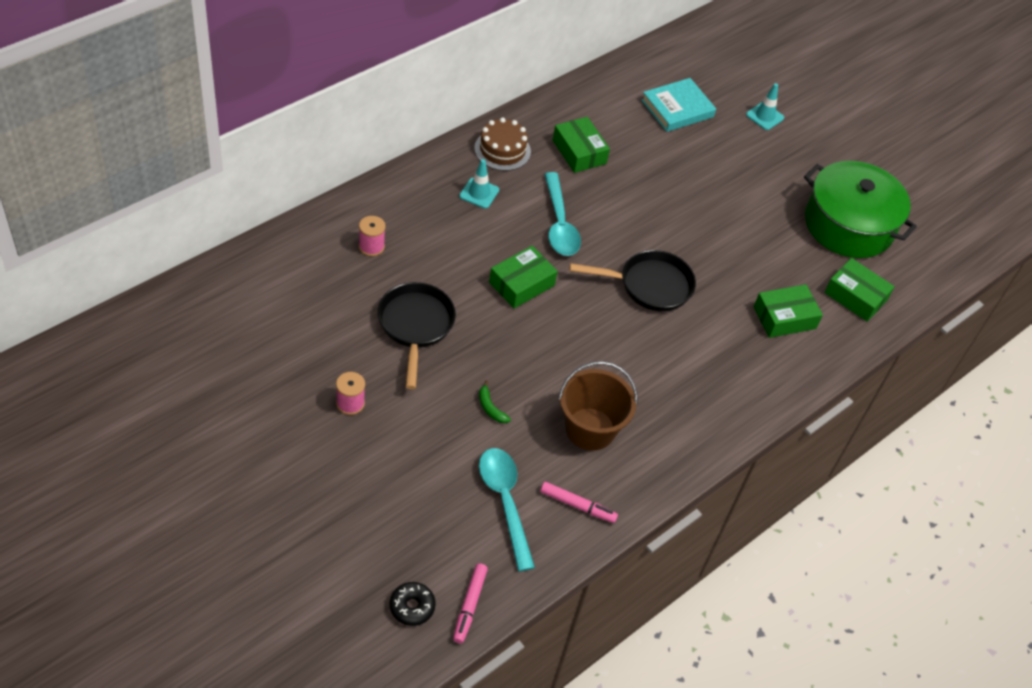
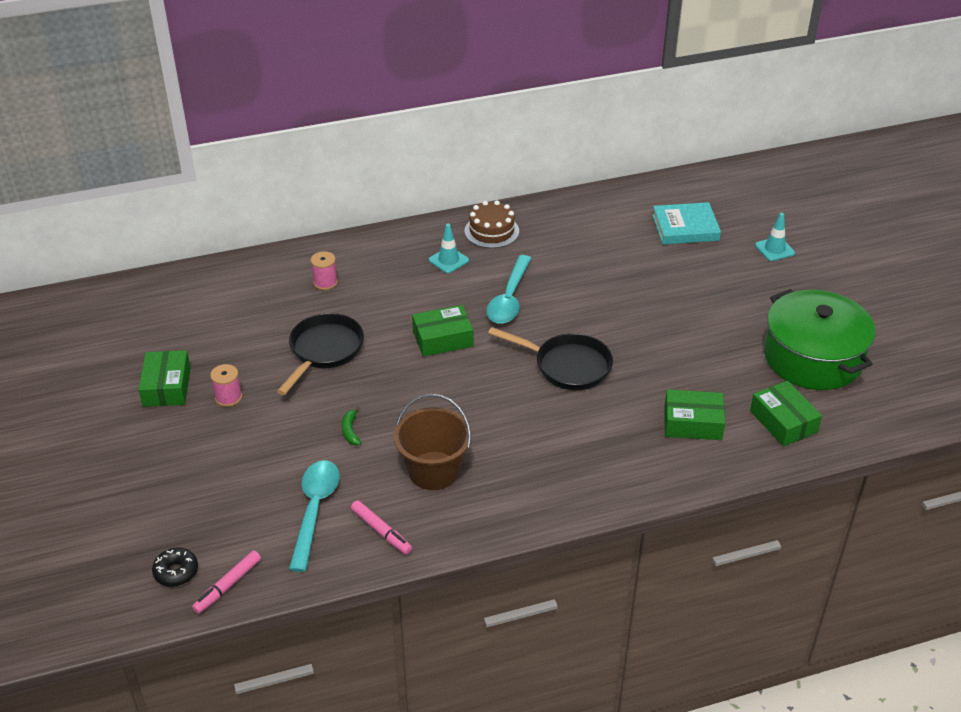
camera: 30 degrees right, 10 degrees down
(579, 152) = (564, 245): green box -> green box (167, 386)

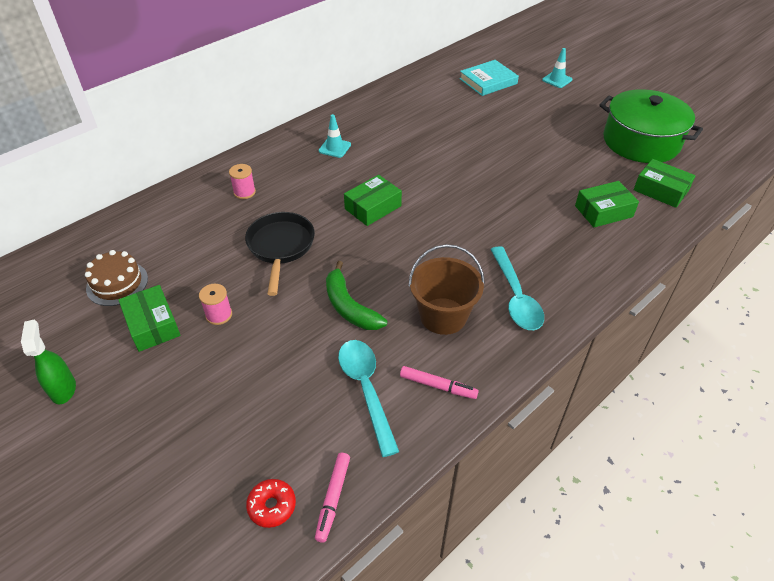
camera: 25 degrees left, 5 degrees up
(67, 417) = (63, 389): none -> green spray bottle
(176, 572) = (272, 506): black donut -> red donut
(350, 430) = (349, 306): green banana -> green banana, size x1.99
(491, 231) = (352, 118): brown cake -> brown cake (117, 283)
(509, 298) = (402, 162): turquoise spoon -> turquoise spoon (516, 297)
(567, 366) = (482, 198): black pan -> none

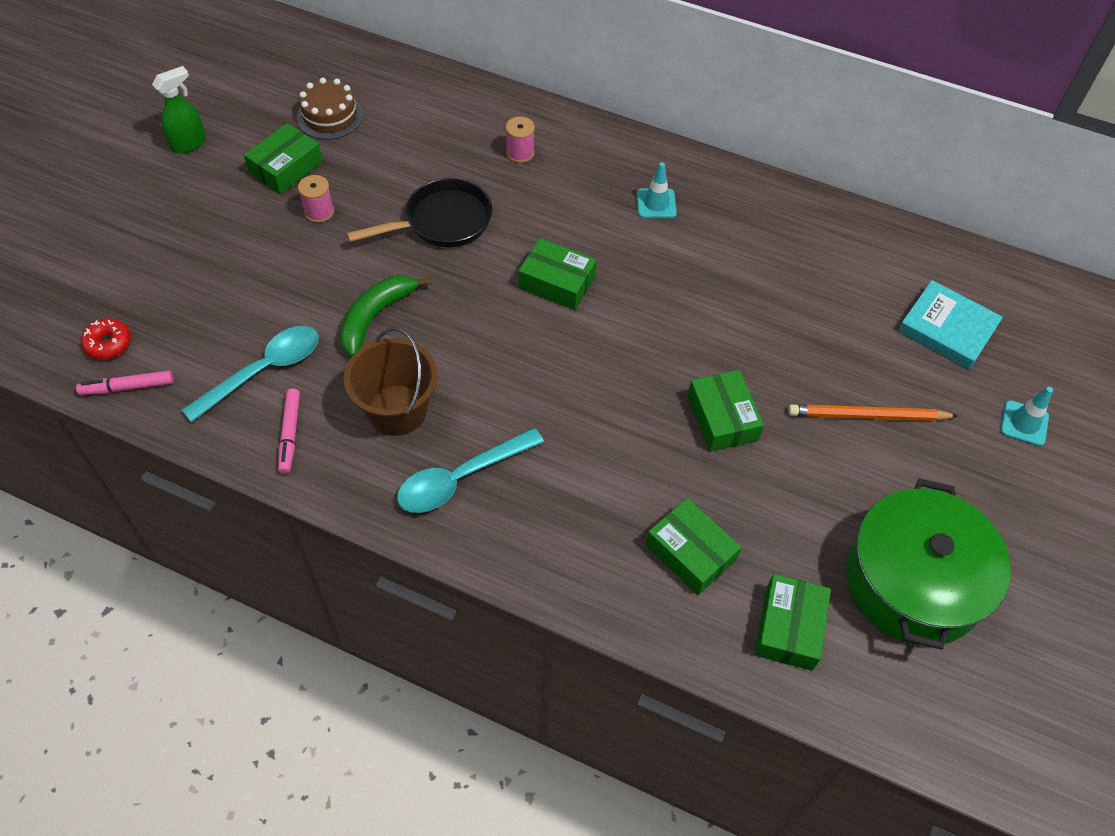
camera: 65 degrees right, 10 degrees up
(514, 171) = (722, 418): none -> green box
(533, 123) = (867, 416): none -> orange pencil

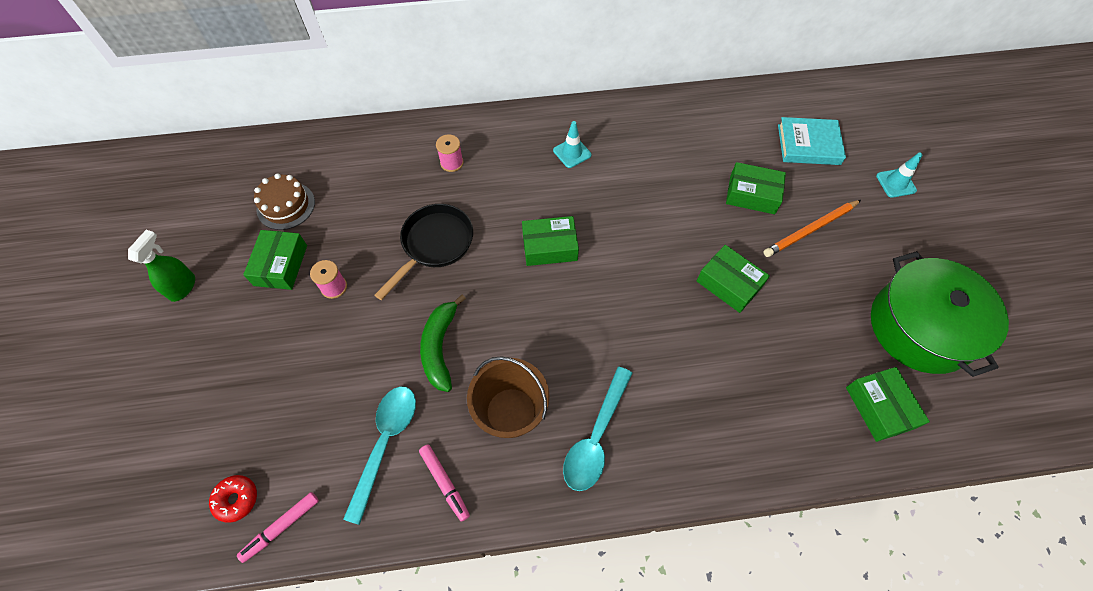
camera: 30 degrees left, 5 degrees up
(690, 553) = (783, 394): green box -> green box (752, 194)

